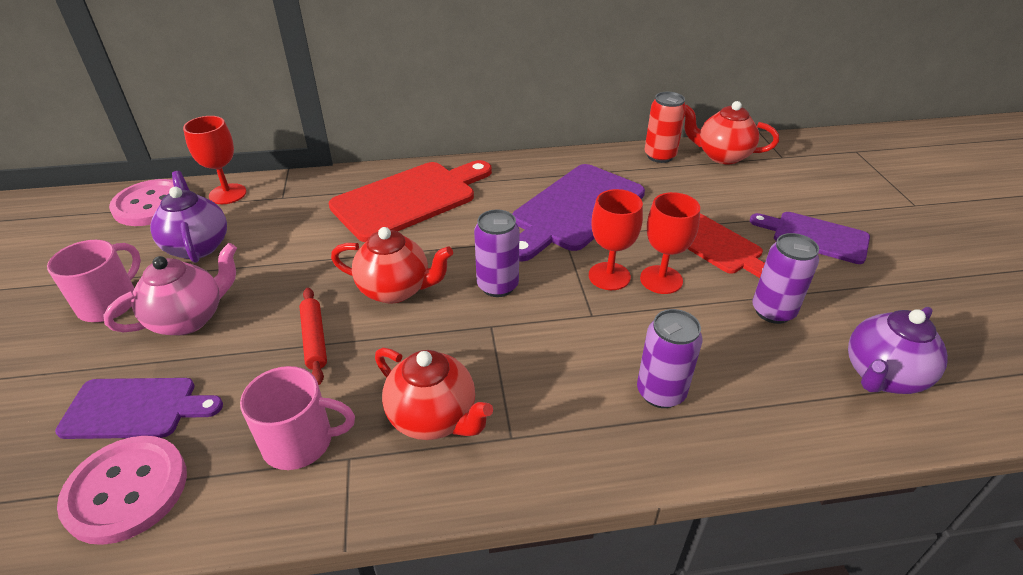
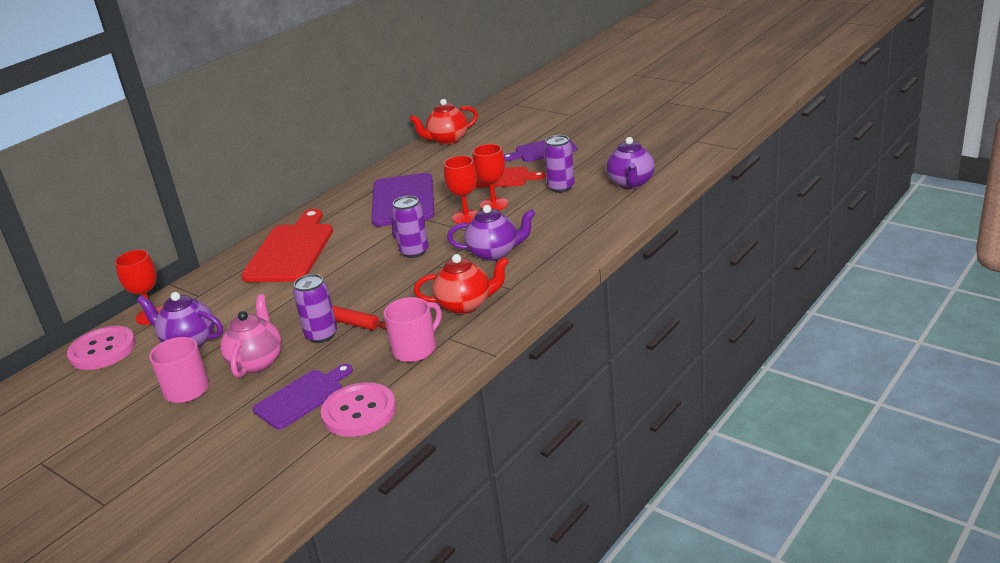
camera: 40 degrees left, 10 degrees down
(396, 290) = (360, 284): red teapot -> none
(568, 358) = (494, 253): none -> purple teapot
(660, 156) = (412, 157): red can -> none
(660, 392) = (552, 239): purple can -> purple can (321, 335)

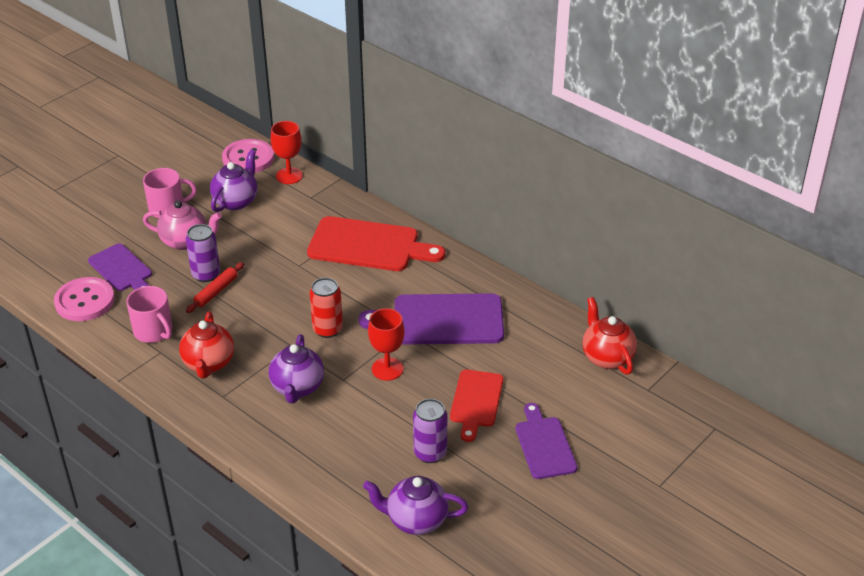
camera: 90 degrees right, 10 degrees up
(414, 252) = (327, 329): purple can -> red can
(494, 204) = (409, 392): red goblet -> none

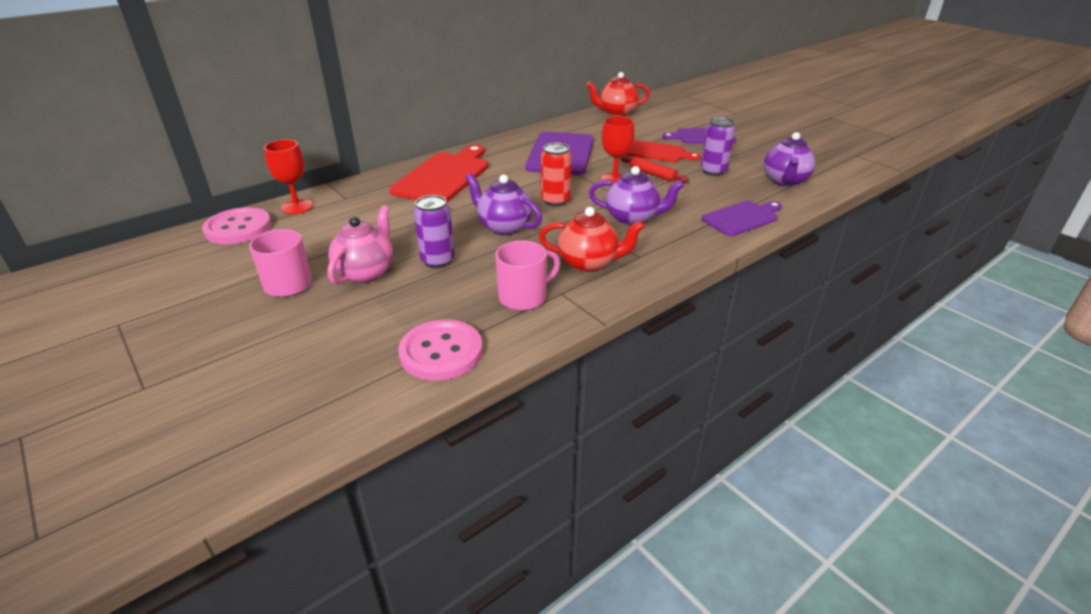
camera: 80 degrees left, 5 degrees down
(122, 269) = (391, 320): purple cutting board -> purple cutting board (742, 218)
(216, 291) = (471, 255): red rolling pin -> red rolling pin (652, 174)
(236, 201) = (315, 238): purple teapot -> purple teapot (504, 227)

